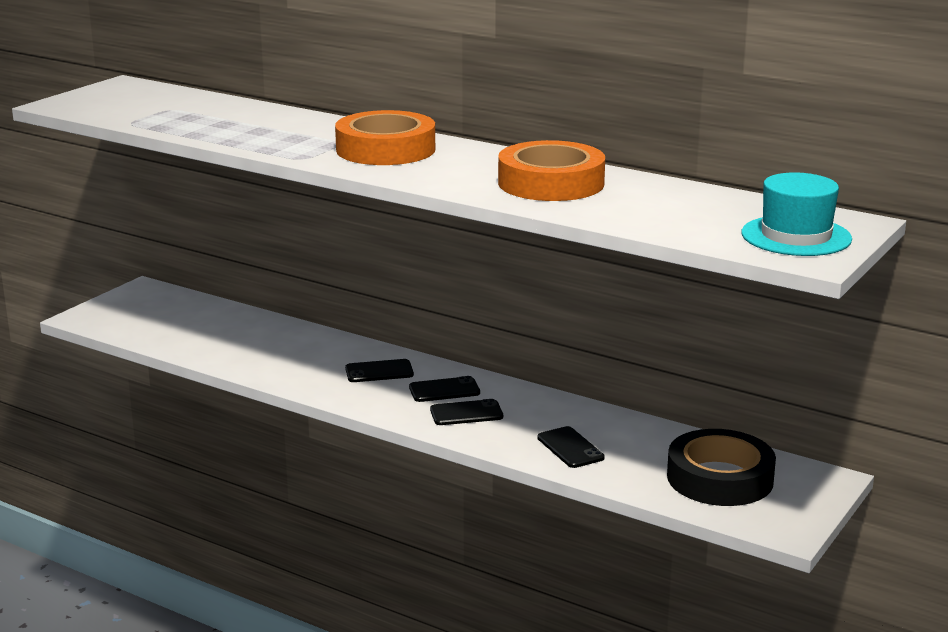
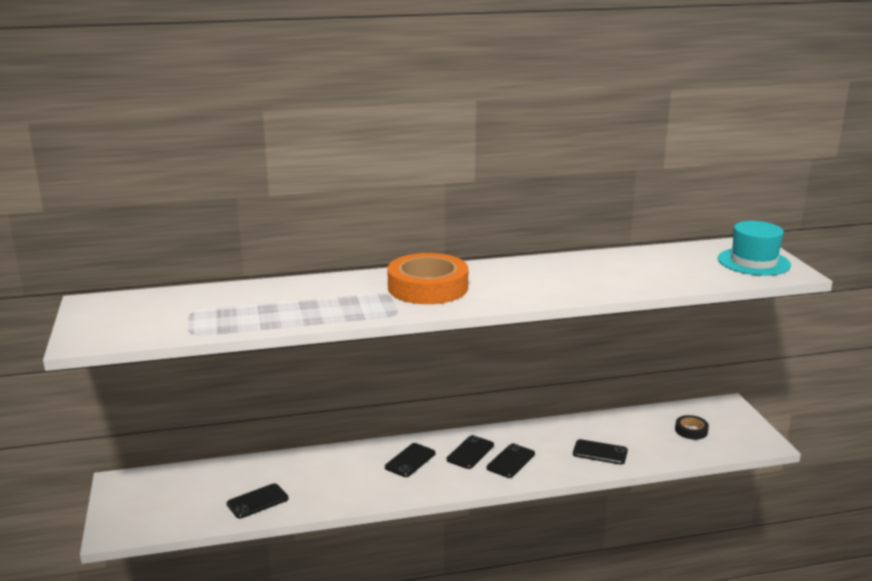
camera: 45 degrees left, 0 degrees up
(206, 344) = (257, 501): none -> black phone
(551, 183) = (575, 275): orange tape -> none
(720, 478) = (691, 430): black tape -> black tape, size x0.46

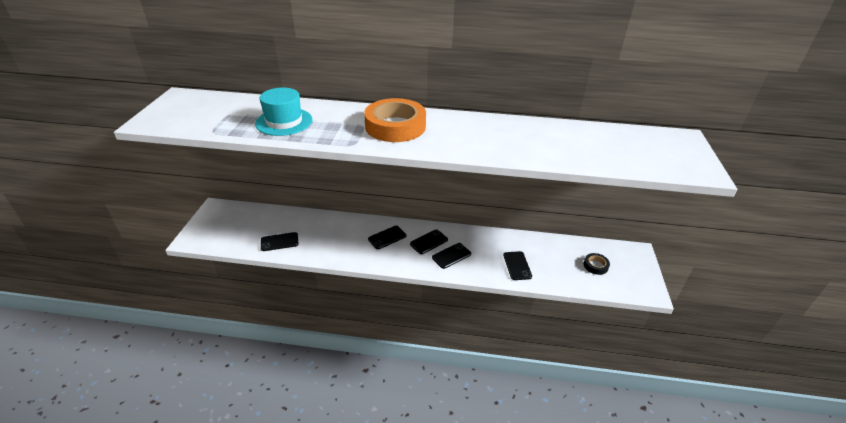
camera: 20 degrees right, 15 degrees up
(600, 452) = (517, 266): black phone -> black phone turned 45 degrees clockwise
(753, 262) = (674, 155): turquoise hat -> turquoise hat (284, 122)

